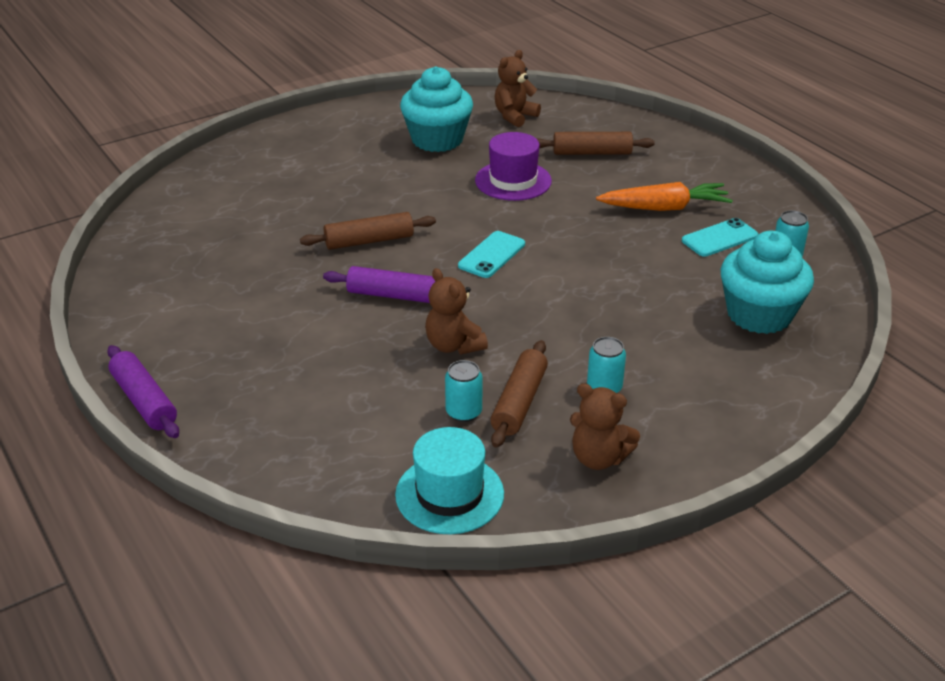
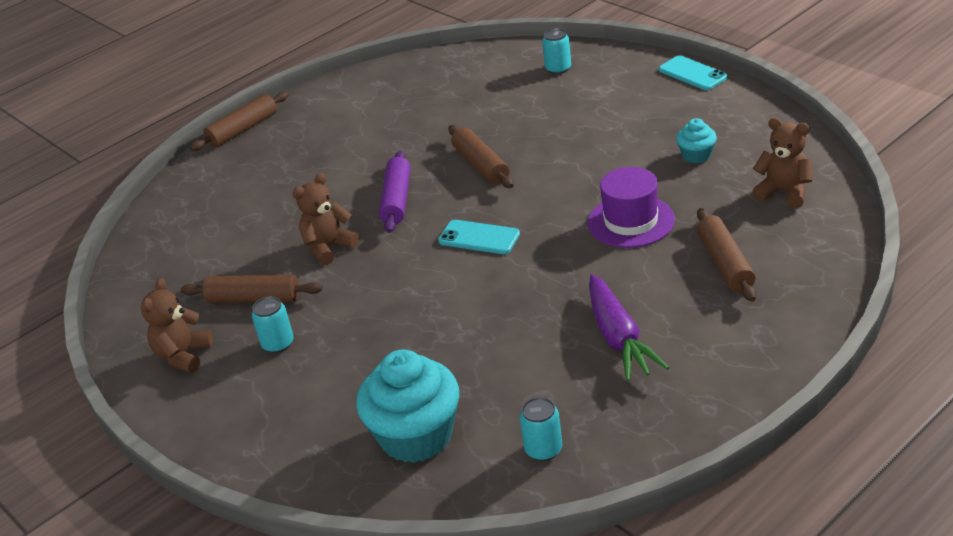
camera: 85 degrees right, 0 degrees up
(144, 401) = (243, 130): purple rolling pin -> brown rolling pin
(437, 139) = (696, 155): turquoise cupcake -> turquoise cupcake, size x0.49
(449, 494) = (142, 286): turquoise hat -> none
(463, 412) = (239, 272): turquoise can -> turquoise can (558, 69)
(665, 208) = (619, 338): orange carrot -> purple carrot
(719, 238) = (566, 390): turquoise phone -> turquoise phone (692, 74)

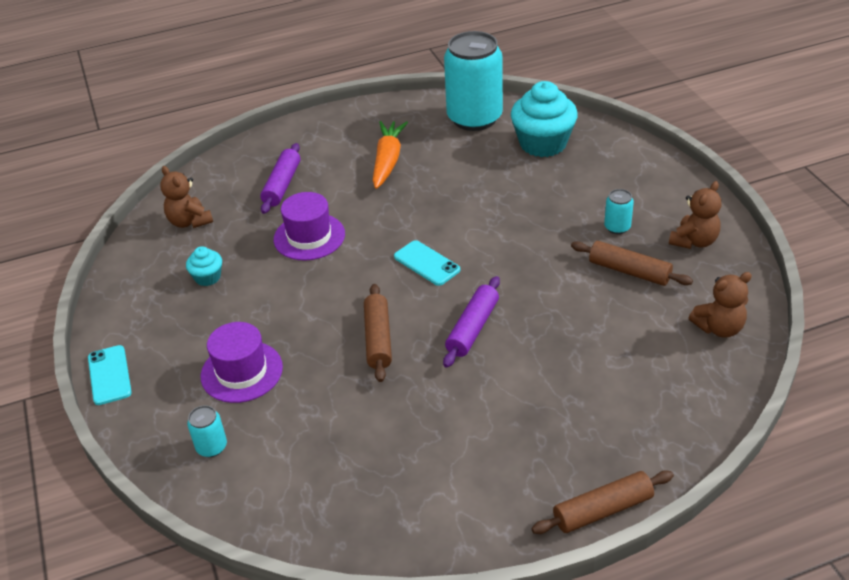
camera: 160 degrees left, 5 degrees up
(328, 247) = (552, 299): brown teddy bear -> brown teddy bear (719, 328)
(543, 449) = (474, 118): turquoise can -> turquoise can, size x2.42
(582, 109) = (241, 372): none -> purple hat
(619, 338) = (388, 161): purple carrot -> orange carrot
(725, 263) = (282, 185): brown rolling pin -> purple rolling pin

